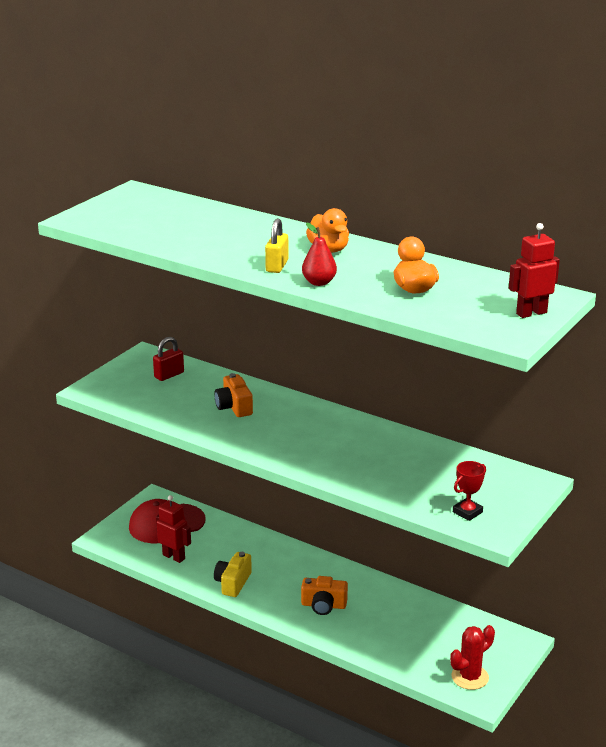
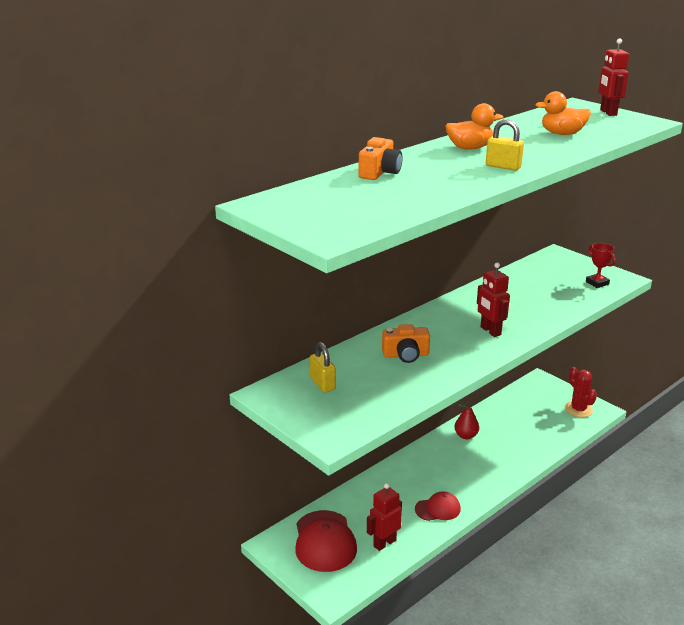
camera: 75 degrees left, 0 degrees up
(169, 375) = (322, 384): red padlock -> yellow padlock
(233, 583) = (438, 509): yellow camera -> red cap
(303, 447) = (490, 331): none -> red robot
(319, 282) = (543, 157): red pear -> red pear (466, 436)
(323, 605) = (482, 461): orange camera -> orange camera (380, 172)

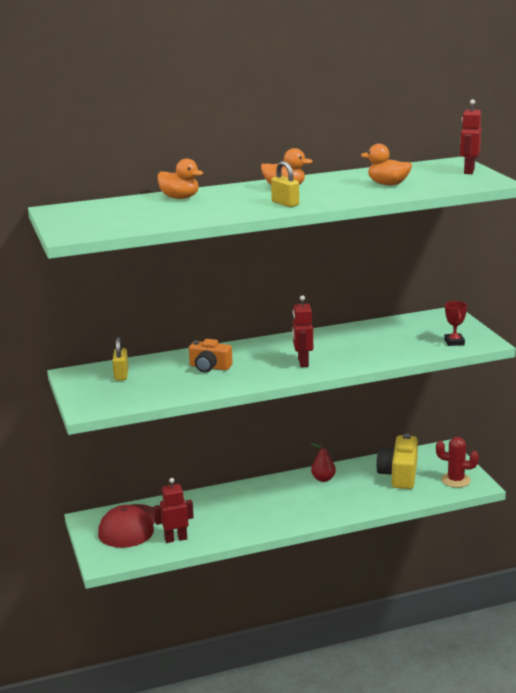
camera: 25 degrees right, 5 degrees down
(380, 172) = (180, 198): orange camera -> orange duck
(438, 509) = (243, 526): red cap -> none
(527, 415) = (399, 474): none -> yellow camera
(578, 409) = (455, 480): red cactus -> red cactus turned 75 degrees counterclockwise

